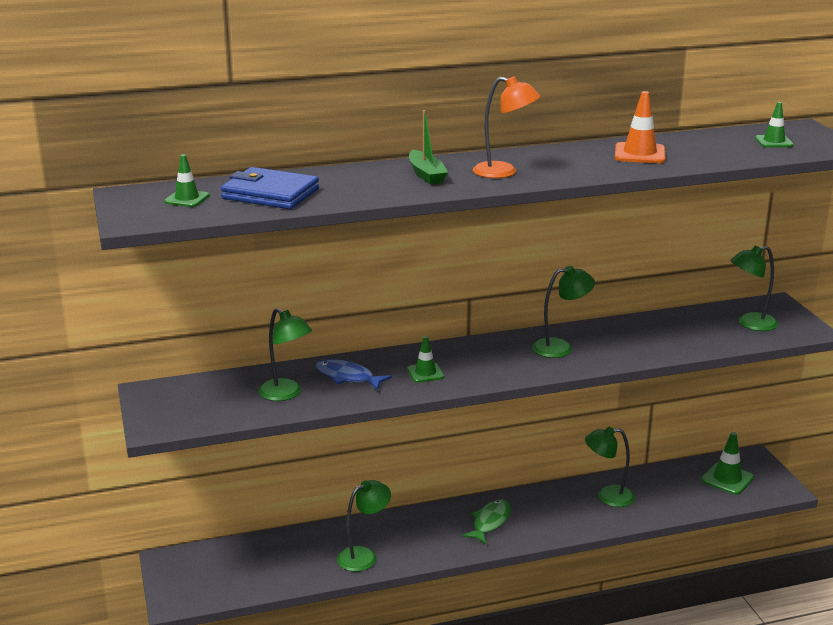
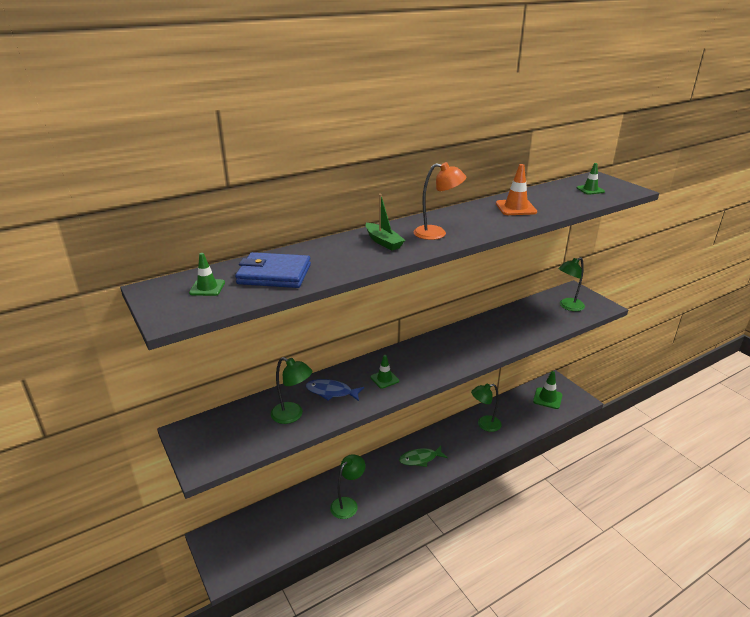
camera: 15 degrees left, 5 degrees up
(490, 522) = (420, 459): green fish -> green fish turned 120 degrees counterclockwise
(560, 347) = (463, 343): green lamp -> none

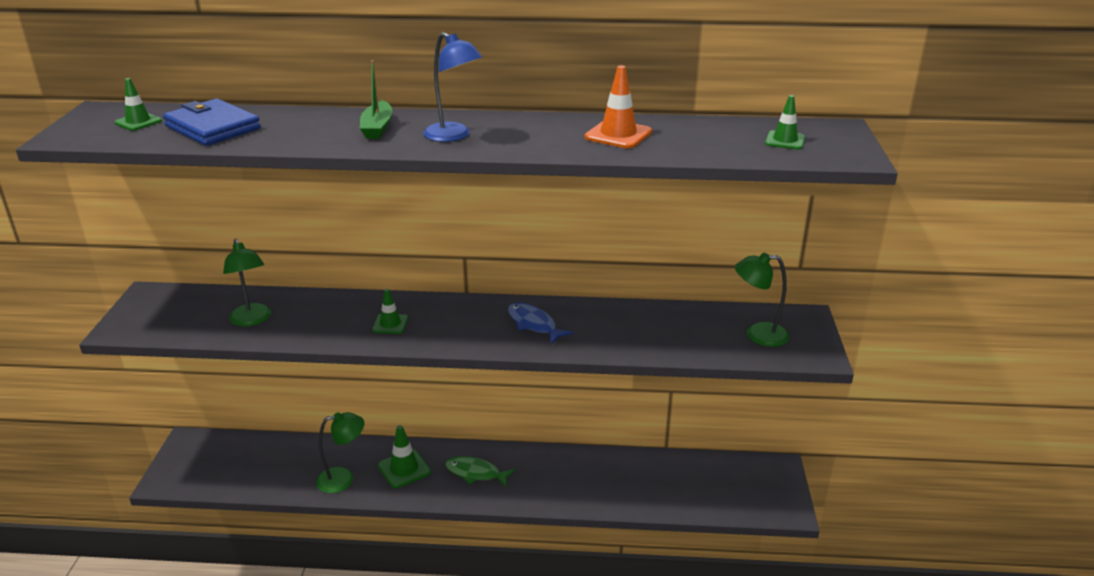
camera: 35 degrees right, 0 degrees up
(331, 392) = (319, 314): blue fish -> blue fish (534, 324)
(437, 233) = (454, 136): orange lamp -> blue lamp
(484, 425) = (603, 474): green lamp -> none
(547, 398) = (736, 484): green traffic cone -> green traffic cone (404, 469)

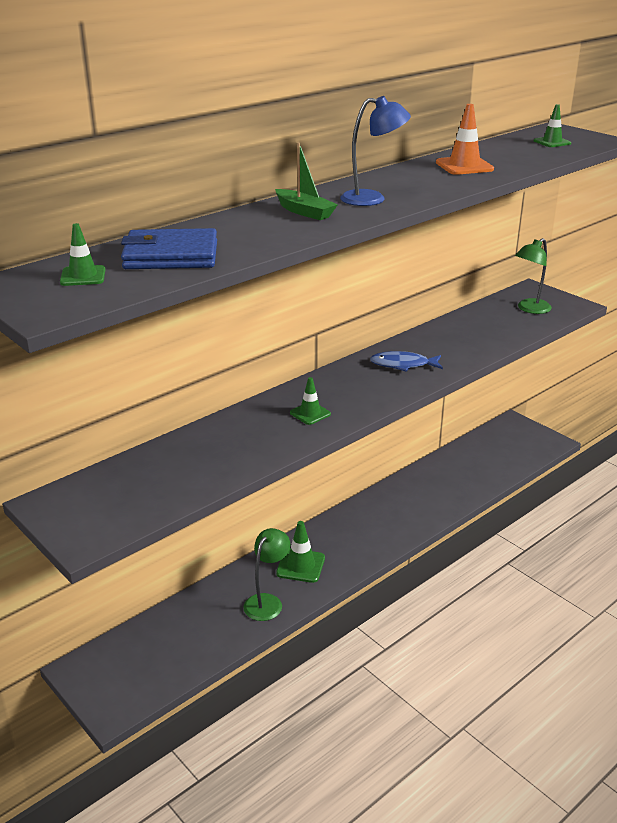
camera: 45 degrees left, 0 degrees up
(252, 320) = (195, 468): green lamp -> none
(476, 473) = (354, 535): green fish -> none

